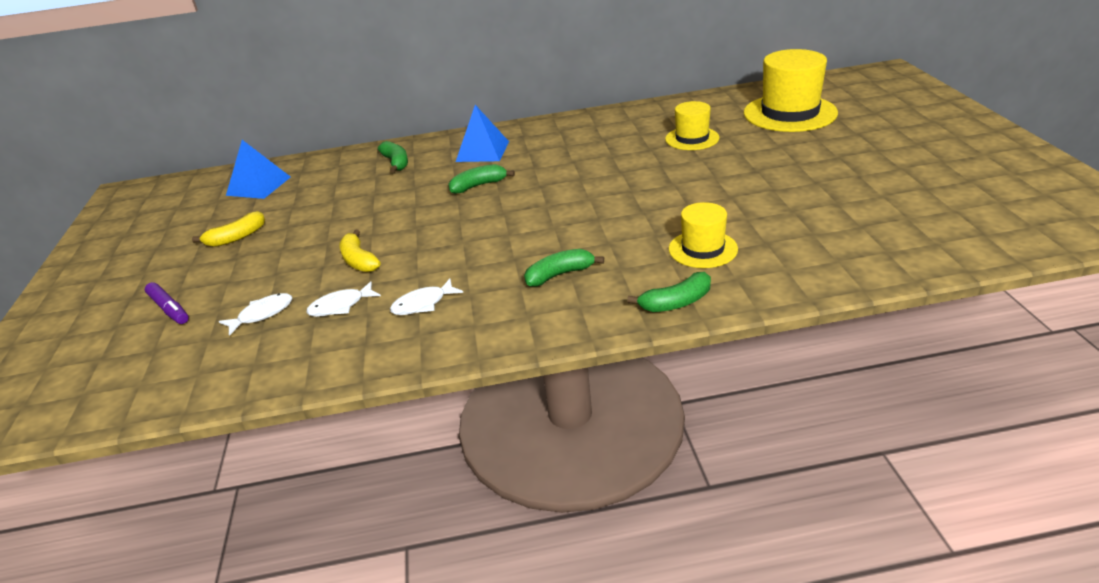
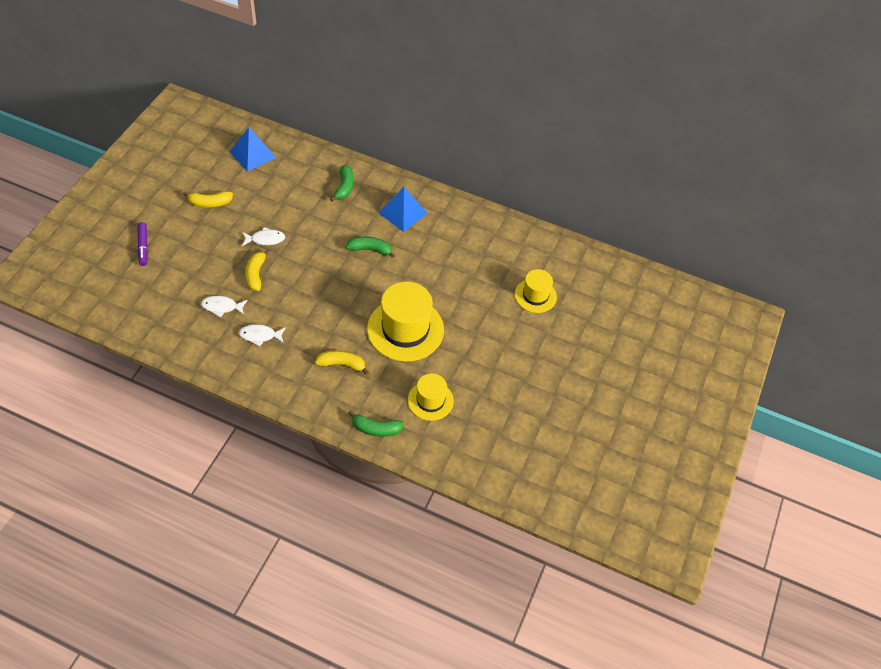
camera: 25 degrees right, 20 degrees up
(262, 314) = (182, 285): white fish -> white fish (265, 239)
(560, 275) = (342, 364): green banana -> yellow banana
(789, 113) = (625, 315): yellow hat -> yellow hat (405, 329)

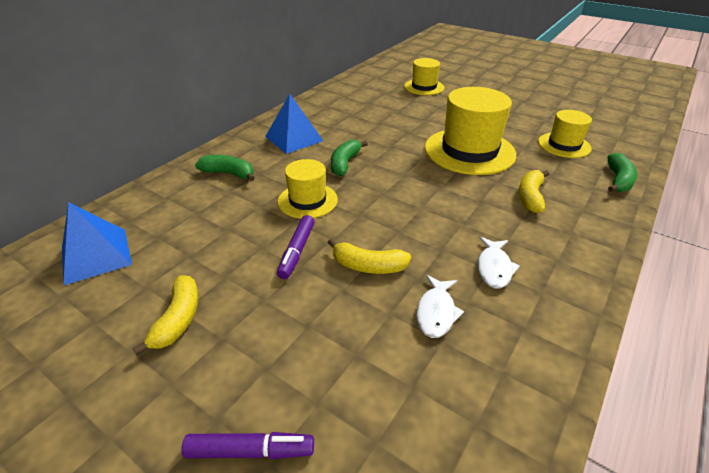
camera: 75 degrees left, 15 degrees down
(265, 239) = (297, 251): white fish -> purple marker
(318, 236) = (307, 200): none -> yellow hat

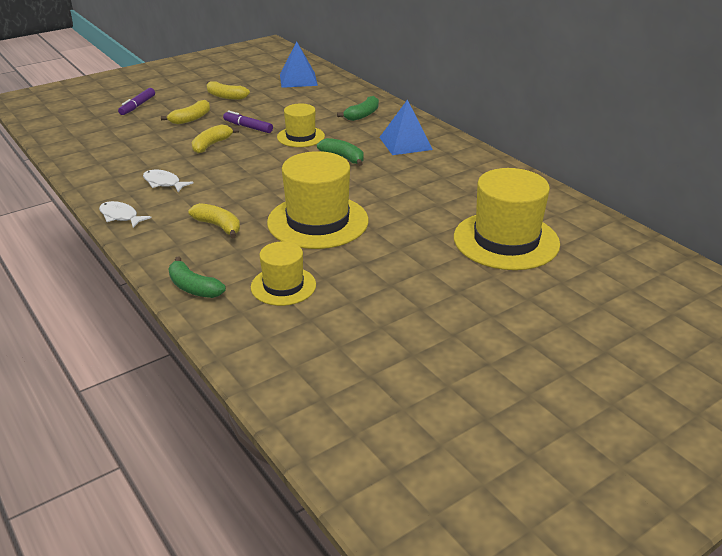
camera: 110 degrees right, 5 degrees down
(289, 327) = (191, 119): none -> yellow banana
(424, 87) = (506, 240): yellow hat -> yellow hat, size x1.75
(436, 312) = (154, 156): white fish -> white fish (120, 216)

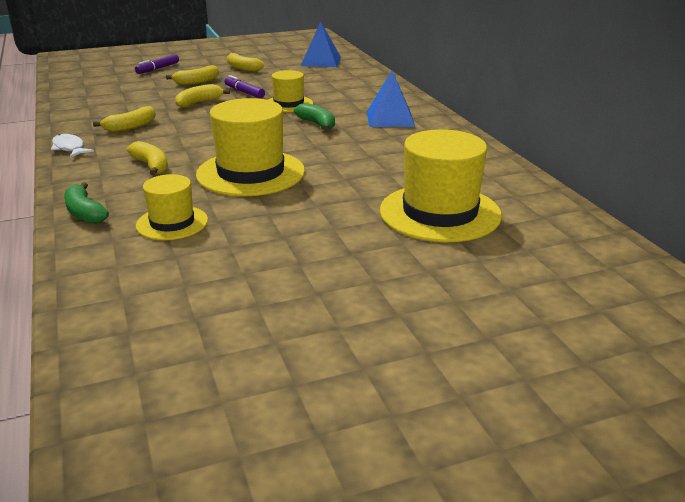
camera: 15 degrees right, 5 degrees down
(163, 183) = (130, 127): white fish -> yellow banana
(362, 115) = (363, 92): green banana -> none

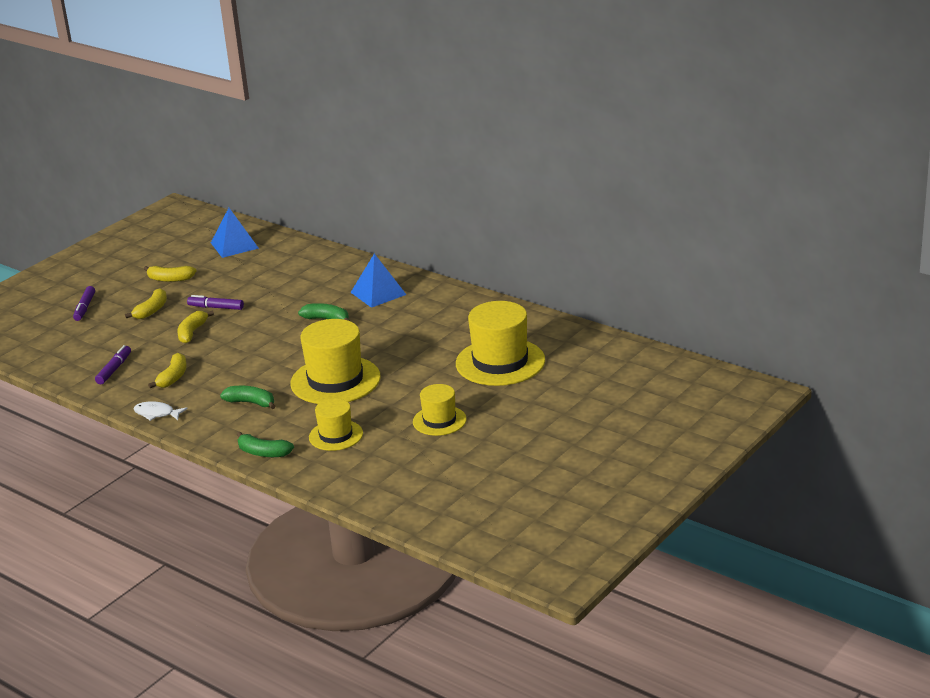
camera: 30 degrees left, 0 degrees up
(103, 109) = (114, 369): none -> purple marker
(151, 166) = (251, 403): yellow banana -> green banana
(288, 104) = (274, 307): yellow hat -> yellow hat (439, 421)

